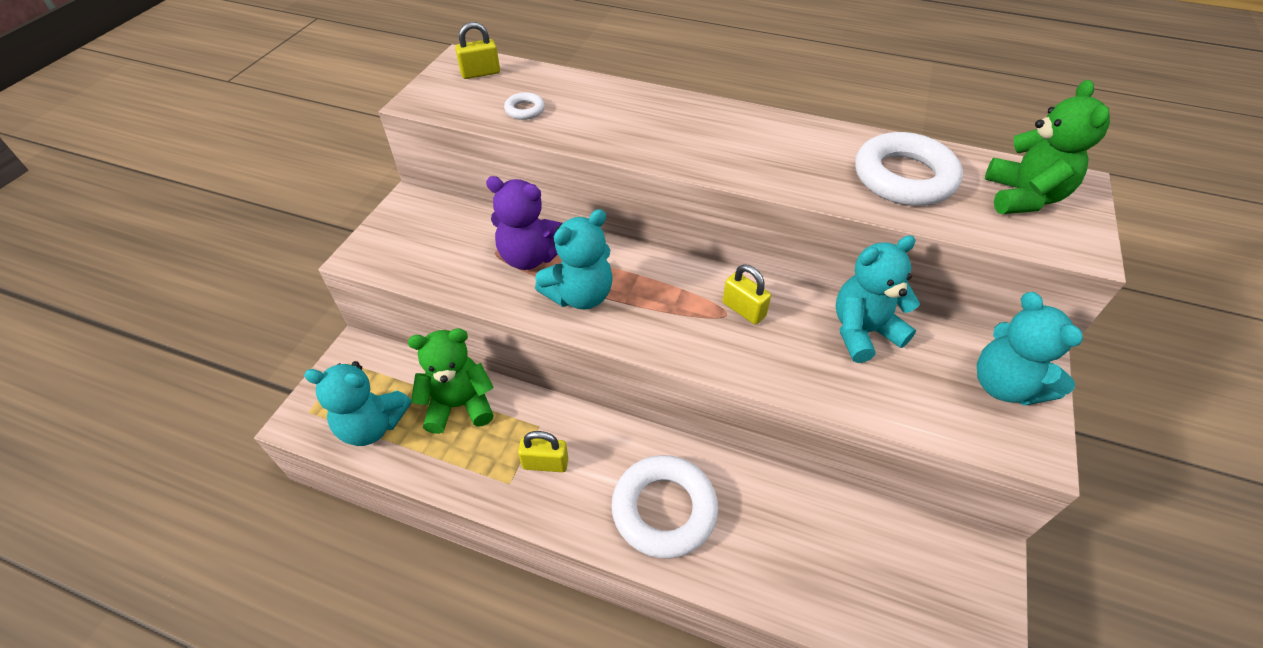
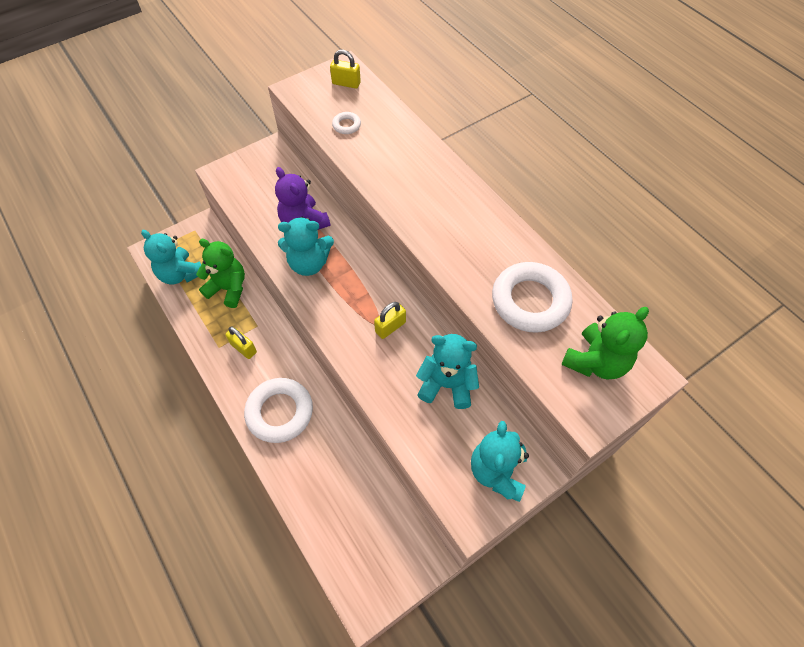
camera: 35 degrees right, 10 degrees up
(743, 310) = (390, 327): yellow padlock -> yellow padlock turned 60 degrees clockwise

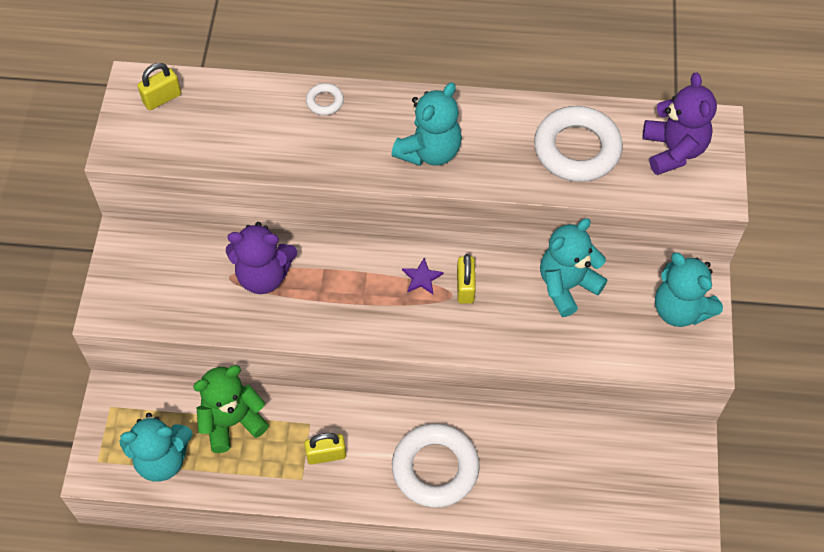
camera: 50 degrees left, 0 degrees up
(309, 263) = (322, 306): turquoise teddy bear -> turquoise teddy bear (429, 151)
(346, 125) = (225, 139): white ring -> white ring (325, 101)
(375, 299) = (422, 278): none -> purple star
(595, 361) = (673, 150): green teddy bear -> purple teddy bear

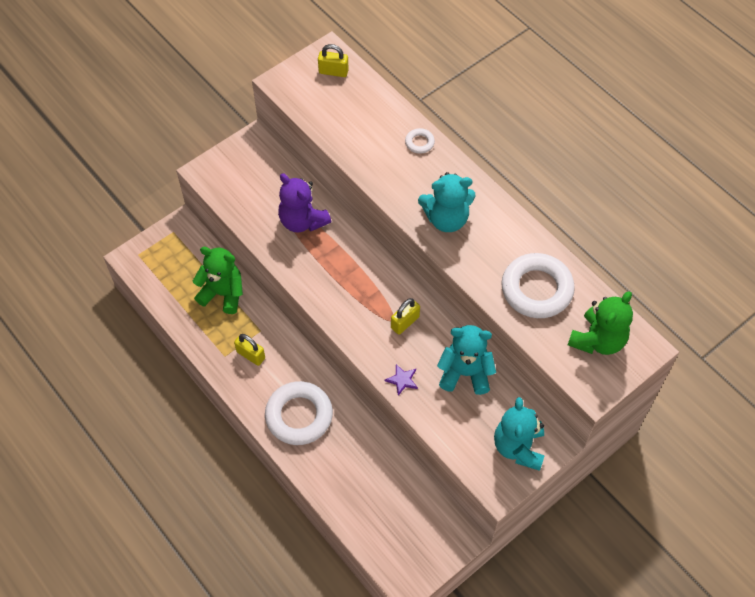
camera: 45 degrees right, 0 degrees up
(162, 459) = (168, 282): turquoise teddy bear -> none
(422, 278) = (386, 296): purple star -> purple star (402, 380)
(673, 150) = (597, 340): purple teddy bear -> green teddy bear

